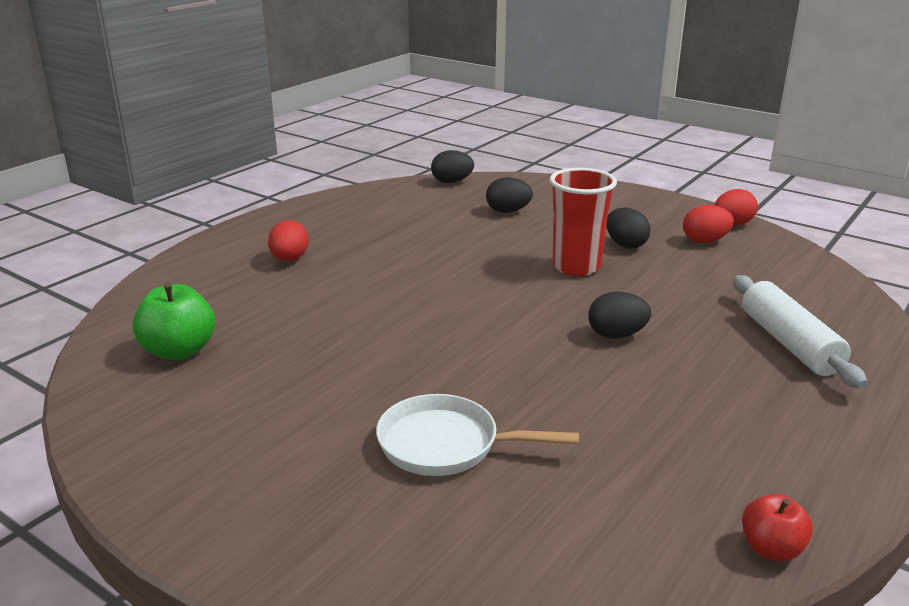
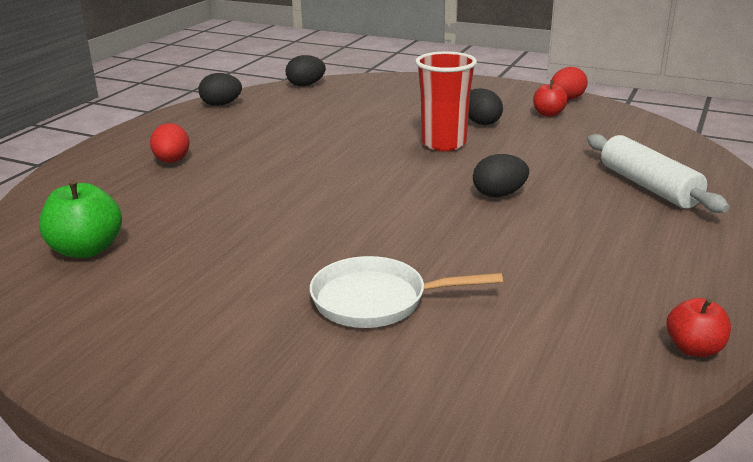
camera: 10 degrees left, 0 degrees up
(508, 211) = (366, 105): black egg -> black egg (221, 104)
(705, 241) = (548, 114): red egg -> red apple

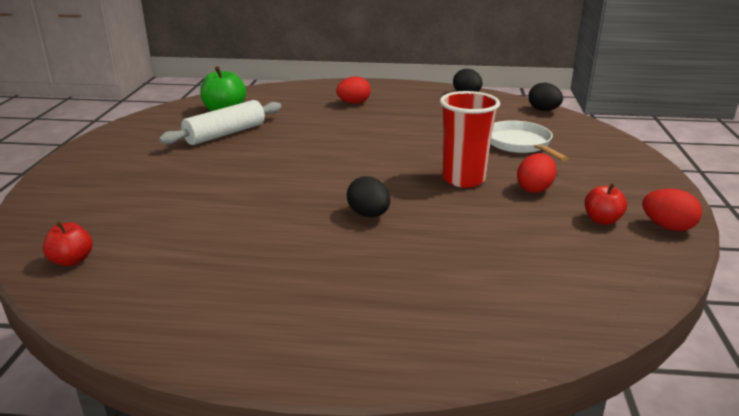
camera: 70 degrees right, 0 degrees up
(376, 300) = (179, 192): white pan -> white pan (520, 144)
(481, 122) = (534, 189): black egg -> red egg
(648, 186) = (441, 292): white rolling pin -> white rolling pin (225, 134)
(694, 348) = (117, 323): red apple -> red apple (72, 260)

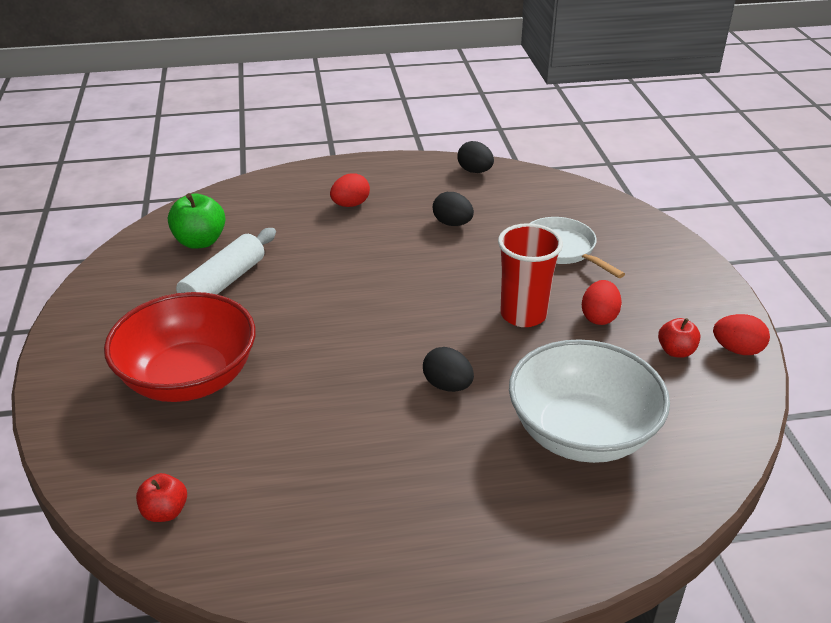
camera: 15 degrees left, 10 degrees up
(157, 182) = (189, 378): none -> red bowl
(479, 264) = (581, 433): none -> white bowl
(543, 110) = (568, 187): black egg -> black egg (452, 223)

